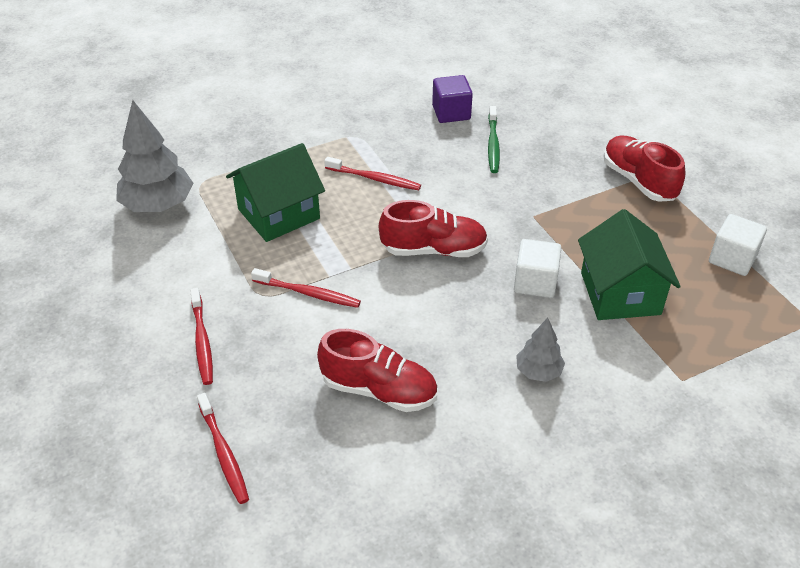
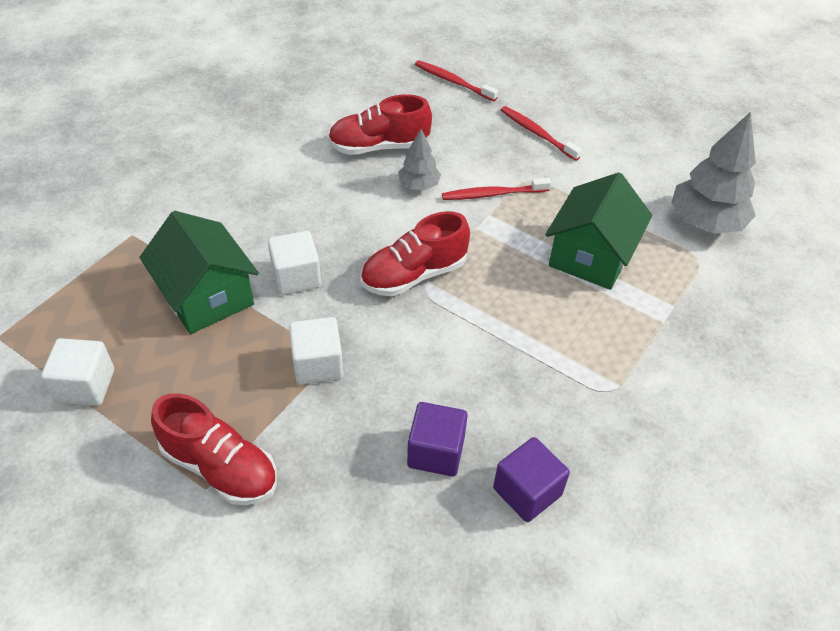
camera: 150 degrees right, 5 degrees up
(375, 179) = (535, 336): red toothbrush -> none
(493, 145) = (436, 452): green toothbrush -> purple cube
(538, 371) = (260, 199): grey tree -> grey tree (419, 185)
(547, 214) = (318, 364): none -> white cube

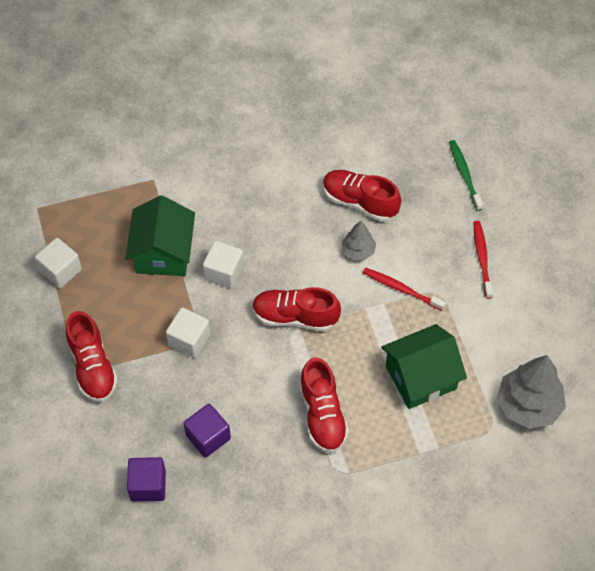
camera: 40 degrees right, 10 degrees up
(453, 81) = (464, 174): red toothbrush -> green toothbrush
(527, 492) = (236, 493): purple cube -> purple cube (148, 485)
(535, 348) = (322, 415): none -> red shoe

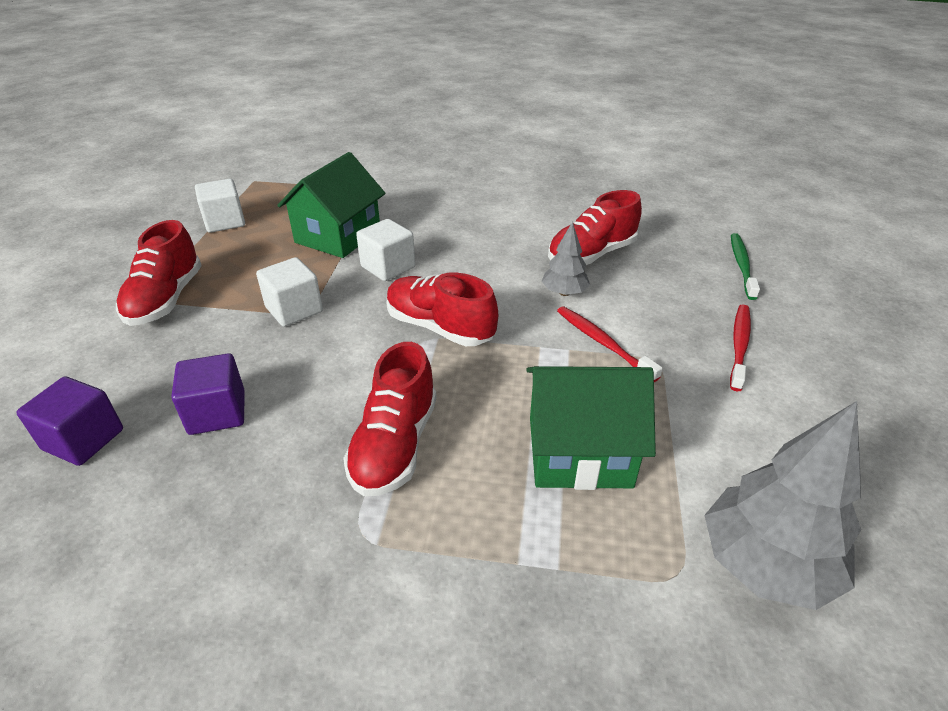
camera: 25 degrees right, 20 degrees down
(359, 202) = (591, 255): red shoe -> red shoe turned 90 degrees counterclockwise

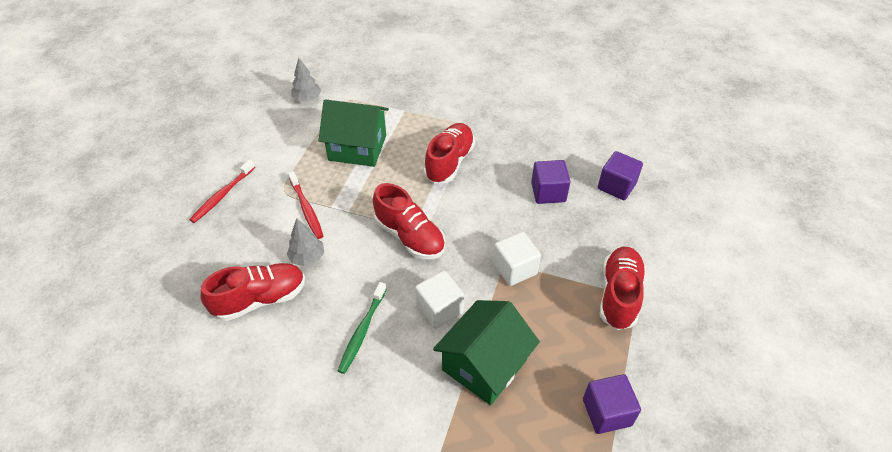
camera: 170 degrees left, 10 degrees up
(225, 222) = (607, 412): white cube -> purple cube
(741, 265) = (148, 267): green toothbrush -> green toothbrush (362, 331)
(765, 564) = (307, 99): grey tree -> grey tree, size x0.54

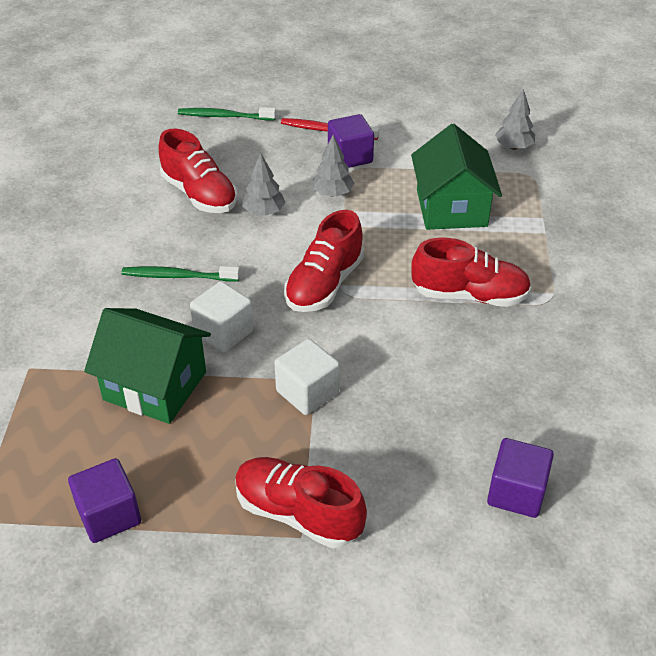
camera: 75 degrees right, 5 degrees down
(154, 262) = (224, 116): none -> green toothbrush
(306, 209) = (332, 193): red toothbrush -> grey tree
(548, 192) = (462, 408): purple cube -> purple cube (350, 157)
(619, 295) = (298, 513): red shoe -> red shoe turned 150 degrees counterclockwise

